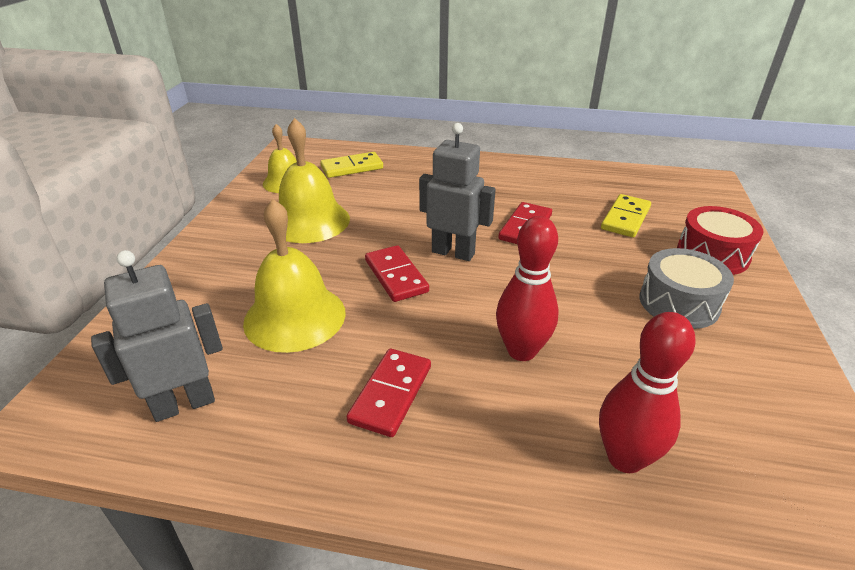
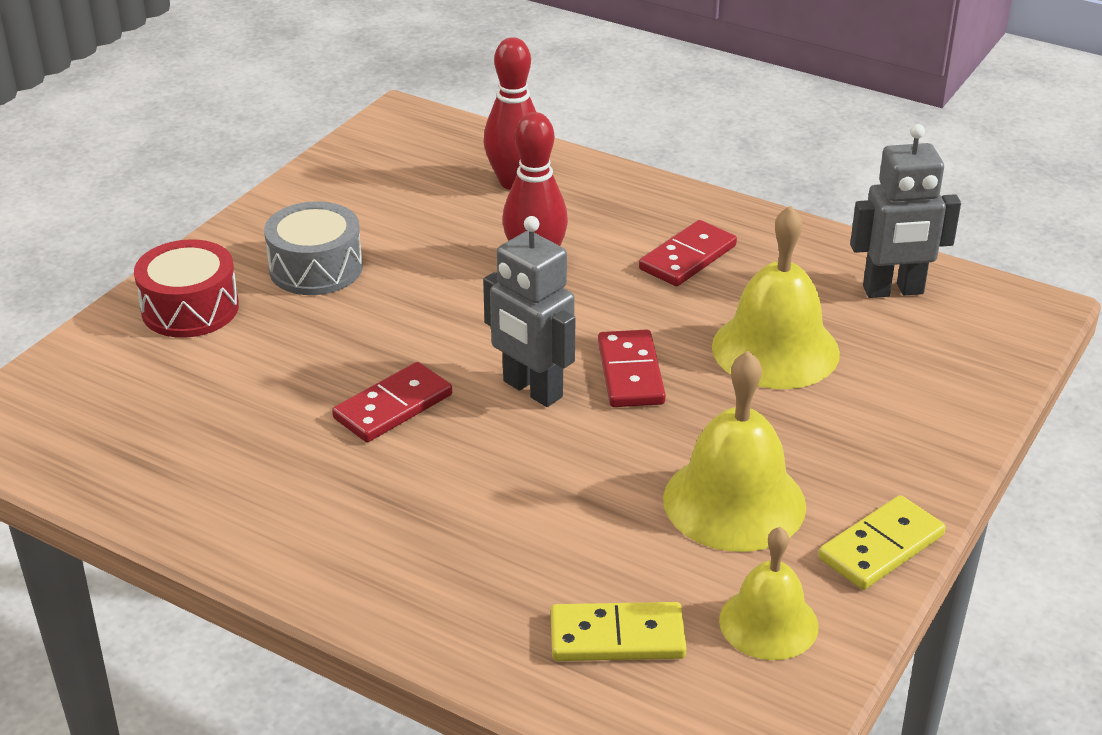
camera: 160 degrees left, 0 degrees up
(625, 218) = (227, 387): yellow domino -> yellow domino (881, 547)

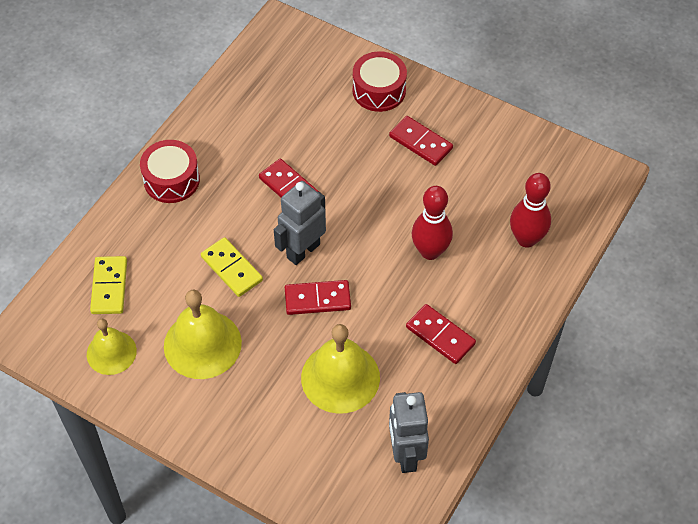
camera: 90 degrees right, 20 degrees up
(316, 268) = (421, 142): grey drum -> red domino
(355, 560) = (171, 180): none -> red drum
(881, 547) = (161, 412): yellow domino -> yellow domino (231, 269)

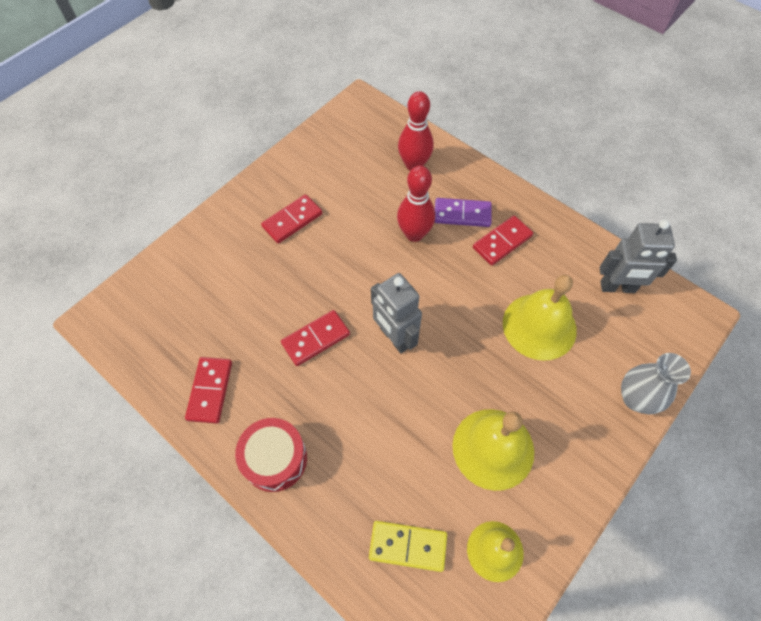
camera: 80 degrees left, 5 degrees up
(231, 269) = (405, 408): yellow domino -> none
(272, 470) = (636, 398): none -> grey vase
(317, 299) = (452, 332): red domino -> red domino (210, 391)
(379, 90) = (219, 243): red drum -> none
(468, 293) = (462, 214): none -> purple domino

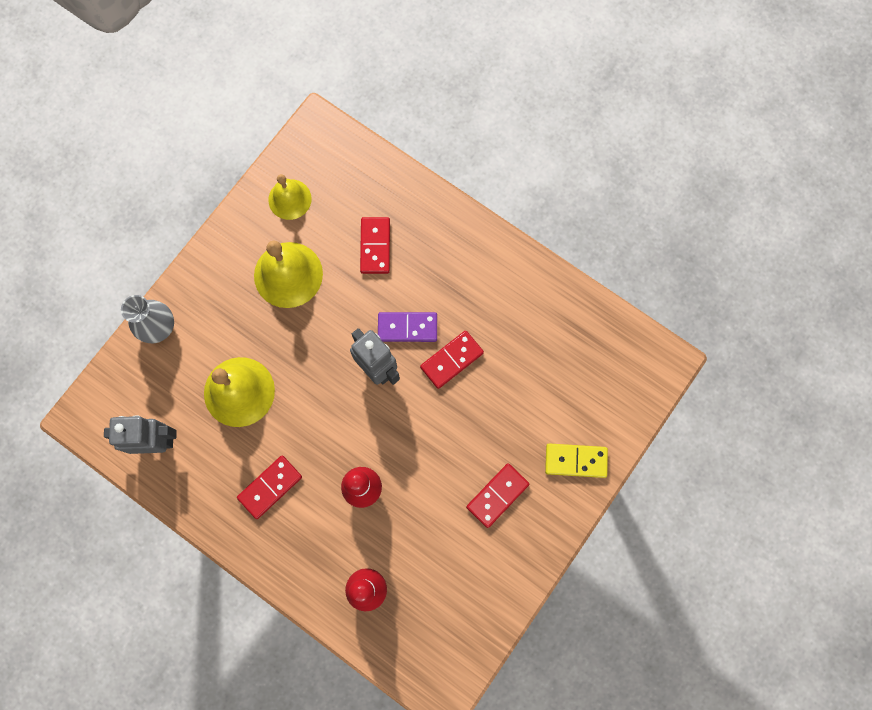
camera: 175 degrees right, 15 degrees up
(210, 391) = (538, 303): red domino -> red domino (375, 246)
(275, 459) = (470, 251): red drum -> none
(407, 546) = (356, 196): yellow domino -> yellow domino (575, 460)
(462, 214) = (312, 520): purple domino -> purple domino (407, 327)

